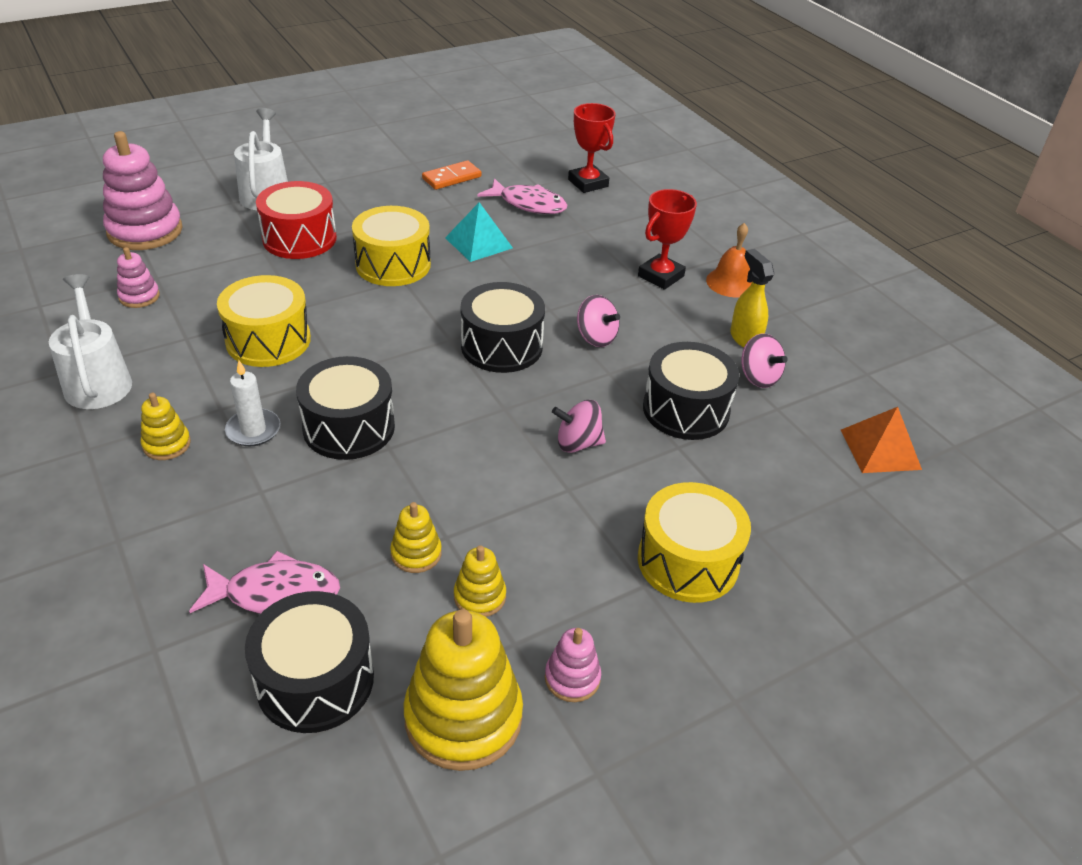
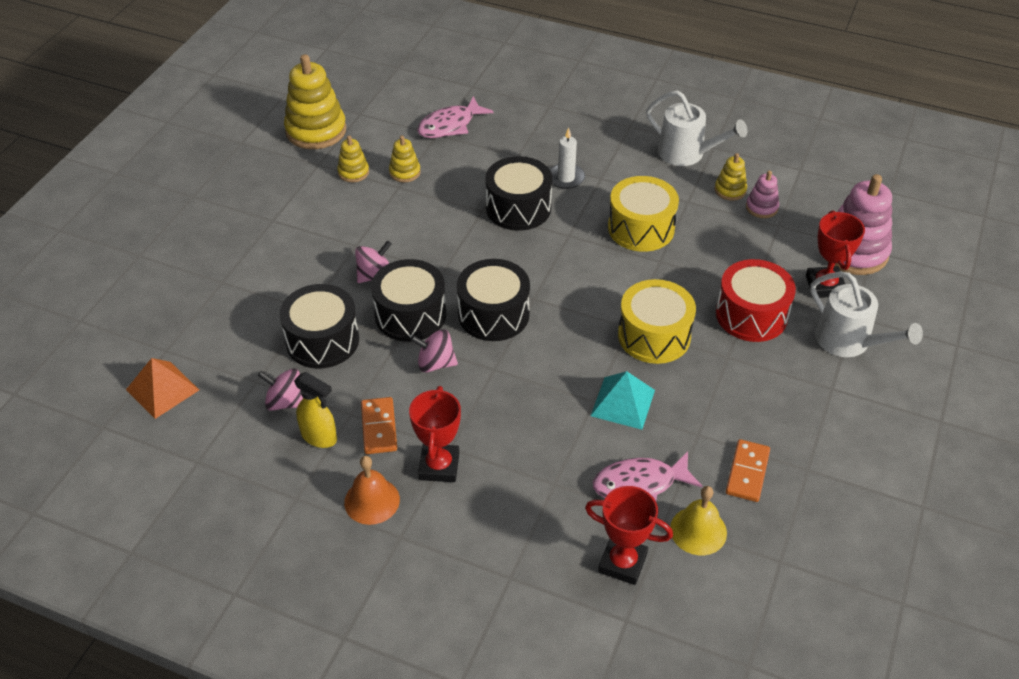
camera: 145 degrees right, 5 degrees up
(167, 444) = (596, 148): yellow stacking toy -> yellow stacking toy (730, 190)
(212, 225) = (824, 286): none -> red trophy
(315, 680) = (393, 110): black drum -> black drum (410, 315)
(522, 173) = (698, 530): none -> yellow bell
(572, 678) = (279, 166): pink stacking toy -> none
(688, 320) = (379, 427): none -> orange domino
(688, 561) = (256, 244): yellow drum -> none

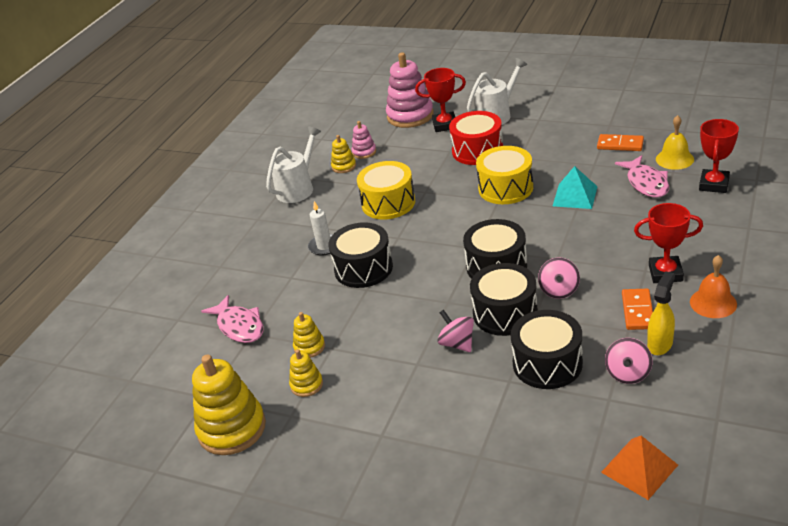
camera: 85 degrees left, 10 degrees down
(379, 427) = (638, 311): orange domino -> orange domino turned 75 degrees counterclockwise

